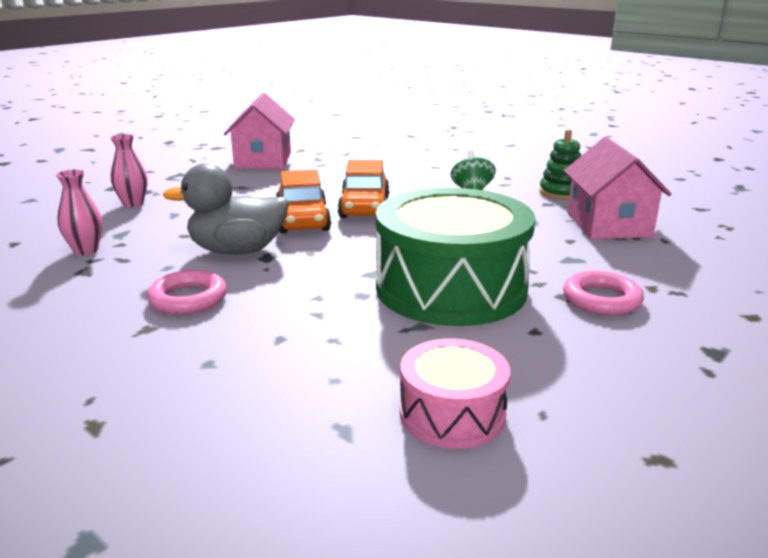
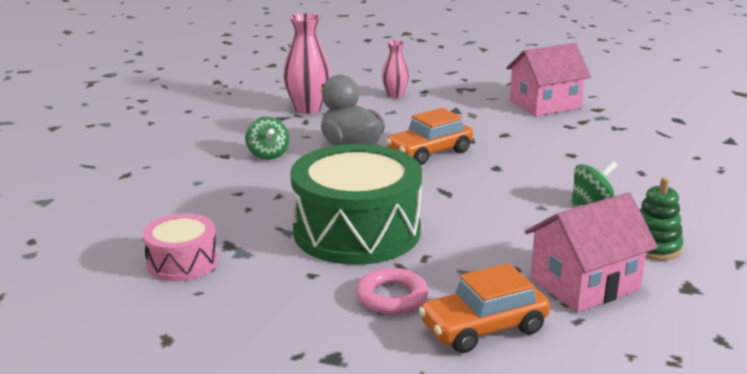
camera: 65 degrees right, 0 degrees up
(86, 250) = (308, 109): pink vase -> pink vase, size x1.65
(188, 299) = (268, 154): pink ring -> green spinning top
(364, 207) = (485, 167): orange car -> orange car (483, 328)

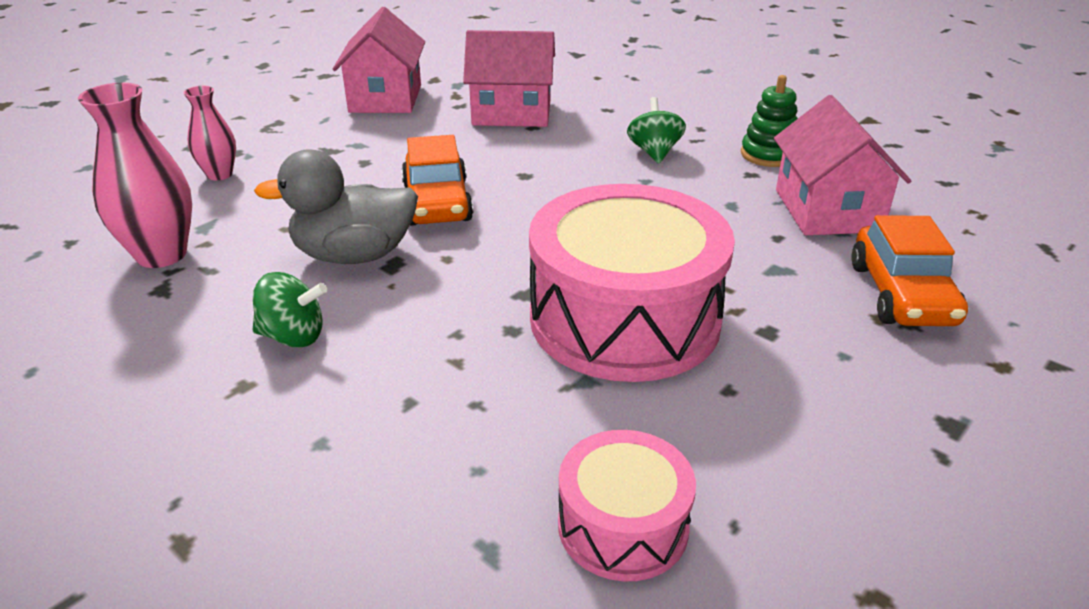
camera: 65 degrees left, 10 degrees up
(356, 231) = (624, 319): green drum -> pink drum
(391, 297) = (814, 338): pink ring -> none
(582, 143) = (512, 113): none -> pink house

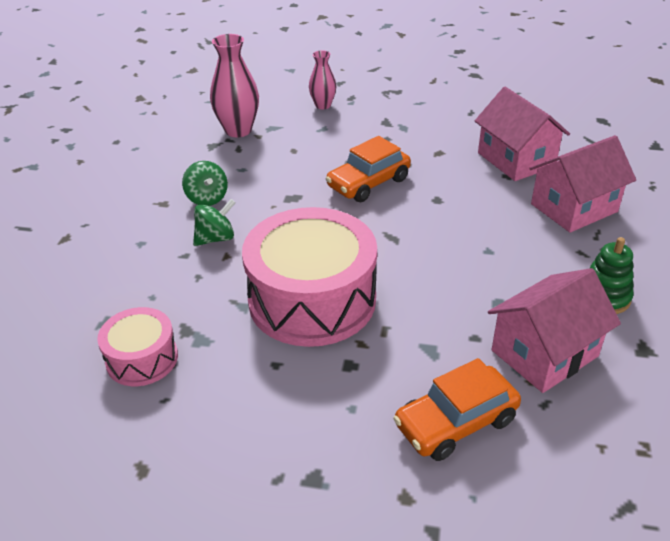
camera: 60 degrees right, 5 degrees up
(354, 255) = (289, 182): grey duck -> none
(385, 98) = (472, 108): pink house -> pink house (574, 208)
(654, 152) = (535, 240): green spinning top -> green spinning top (216, 238)

